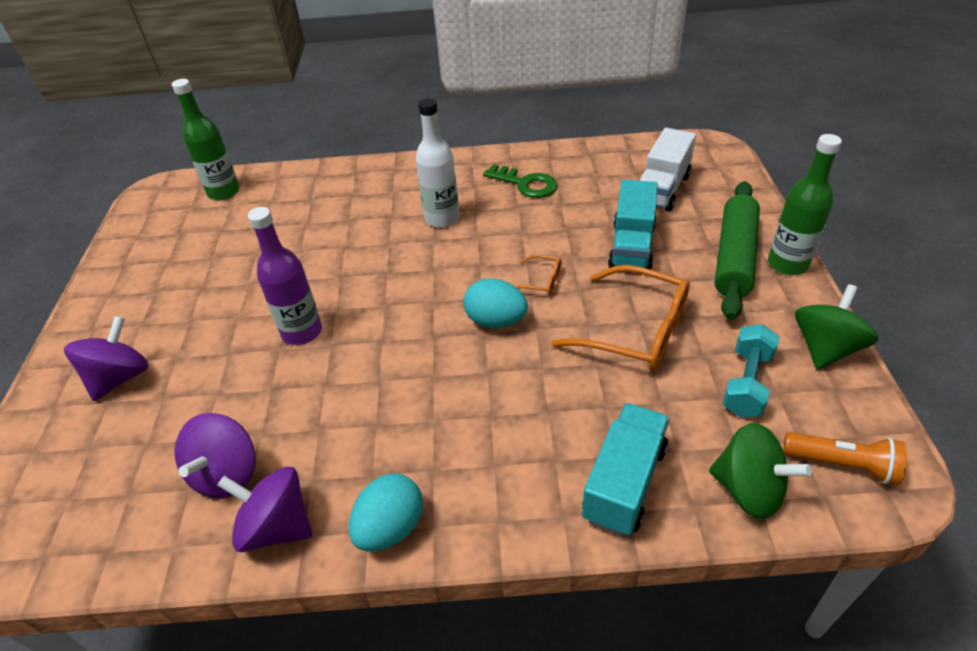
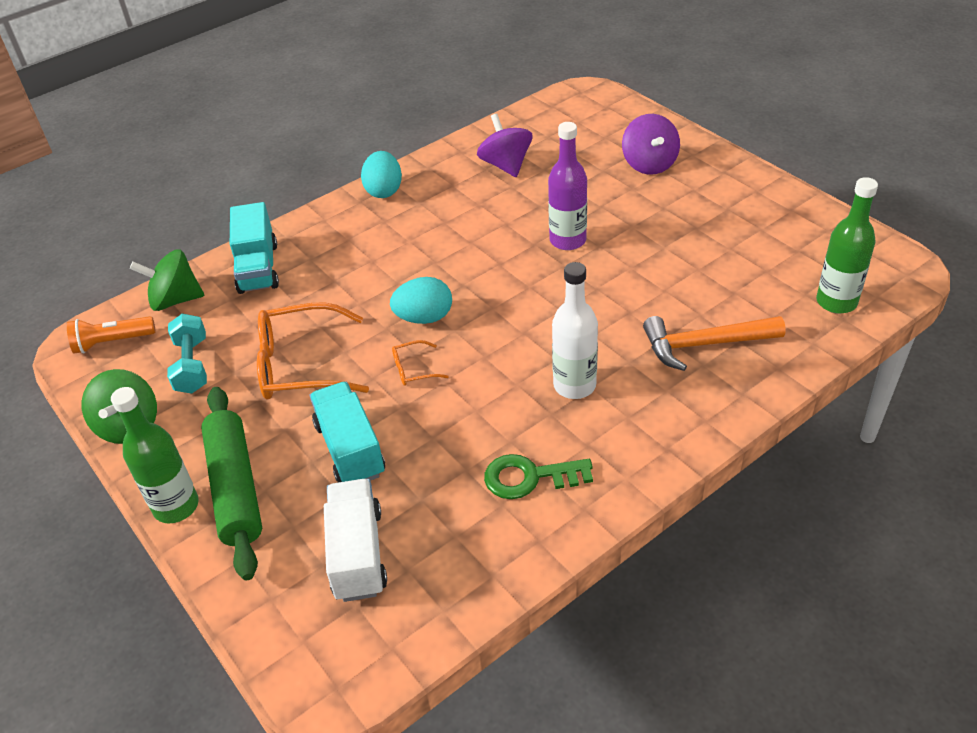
camera: 145 degrees right, 0 degrees up
(277, 526) = (448, 164): purple spinning top -> none
(334, 205) = (704, 344): none -> orange hammer

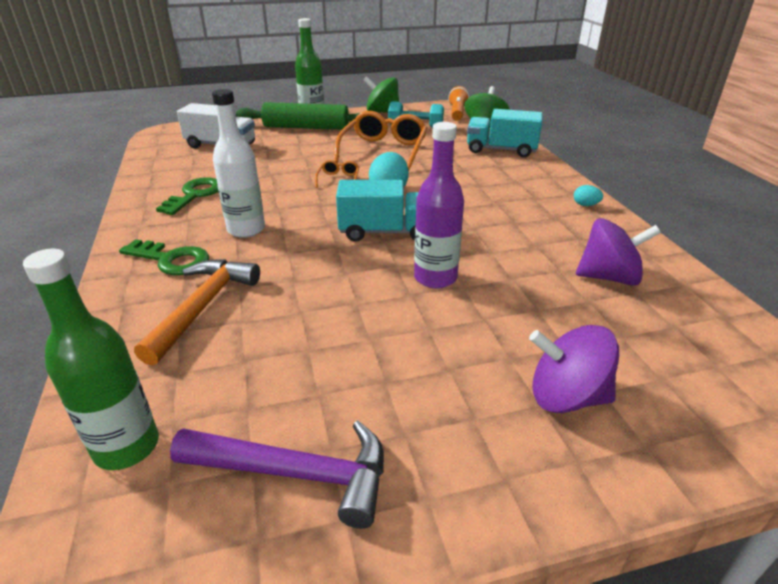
camera: 110 degrees right, 10 degrees down
(350, 449) = (294, 153): turquoise truck -> turquoise truck (385, 232)
(384, 190) = (585, 205): turquoise egg -> turquoise egg, size x0.51
(664, 407) = (171, 260): none -> green key
(786, 234) = (297, 473): none -> purple hammer

